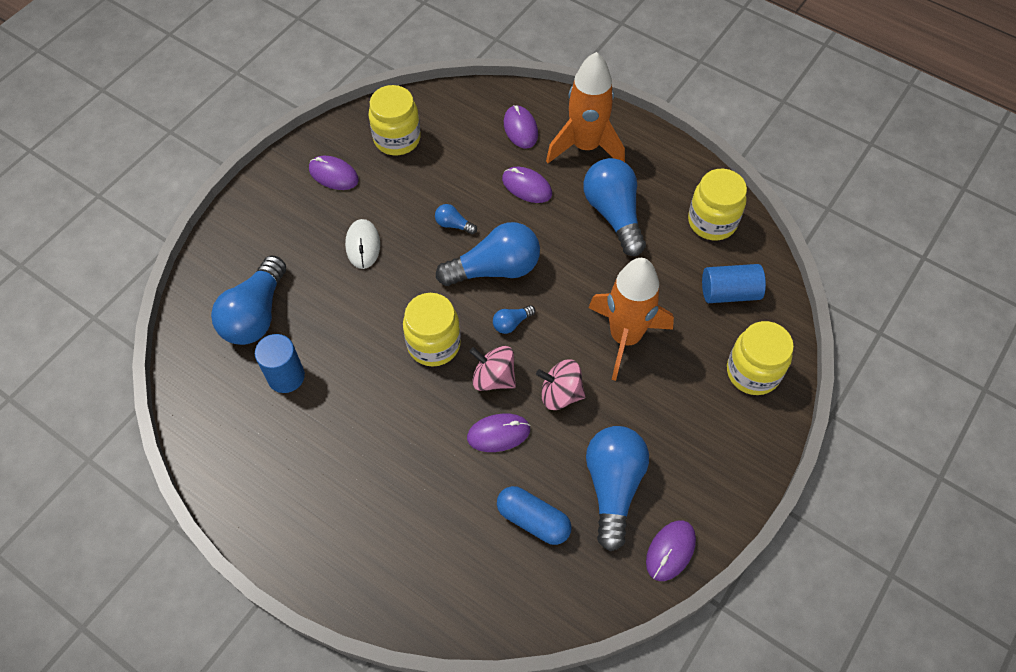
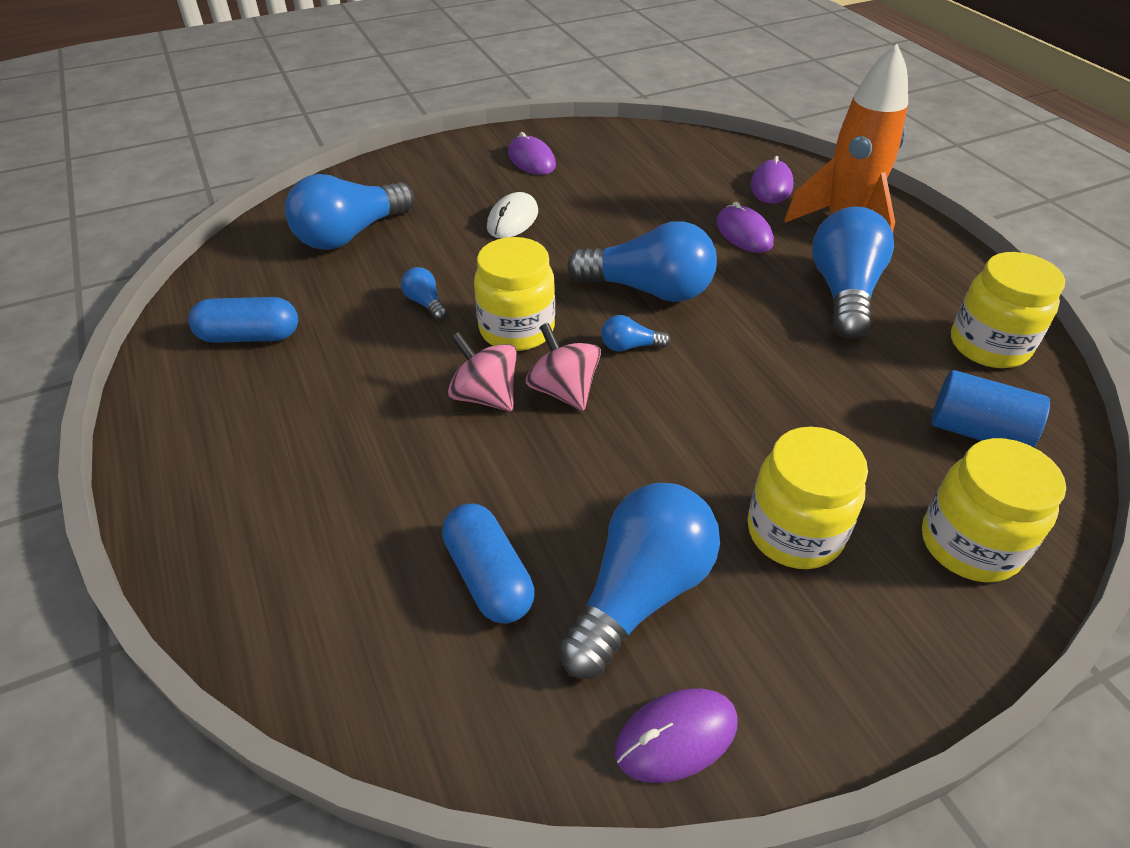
camera: 30 degrees right, 15 degrees down
(262, 437) = (250, 336): none -> blue capsule
(286, 376) = (328, 295): blue cylinder -> none
(397, 139) = (622, 154): yellow jar -> yellow jar (794, 532)
(453, 225) = (629, 236): blue light bulb -> blue light bulb (425, 303)
(498, 433) = (522, 452): purple mouse -> none
(560, 394) = (641, 444): pink spinning top -> pink spinning top (485, 396)
(625, 337) = (779, 420): orange rocket -> none

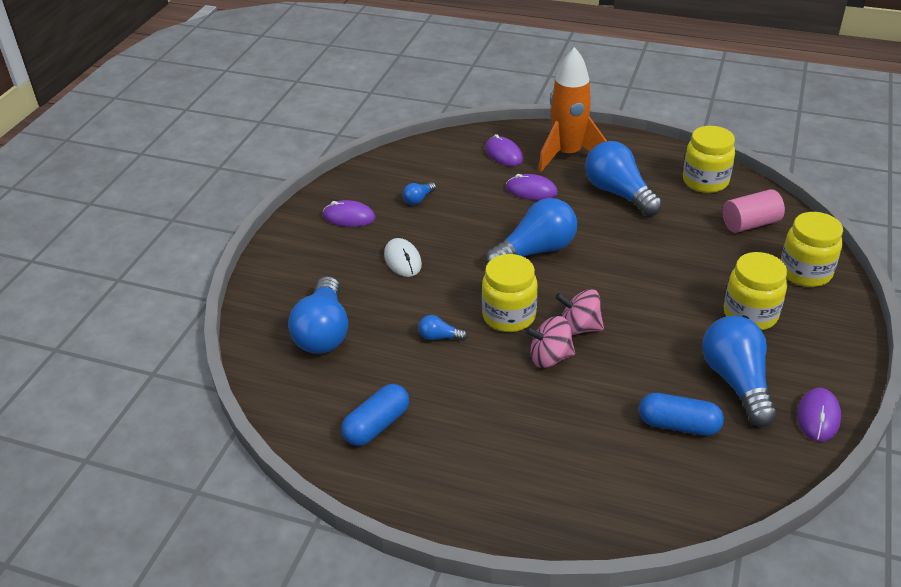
camera: 45 degrees left, 5 degrees down
(630, 346) = (572, 285): blue light bulb -> blue light bulb (418, 199)
(977, 431) = (750, 224): blue cylinder -> pink cylinder

